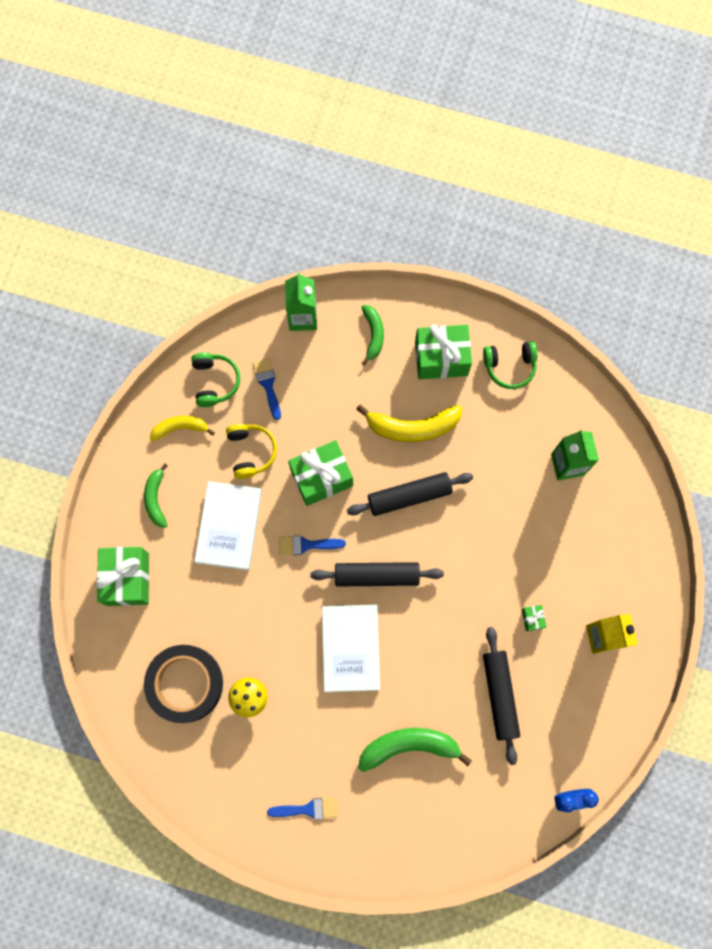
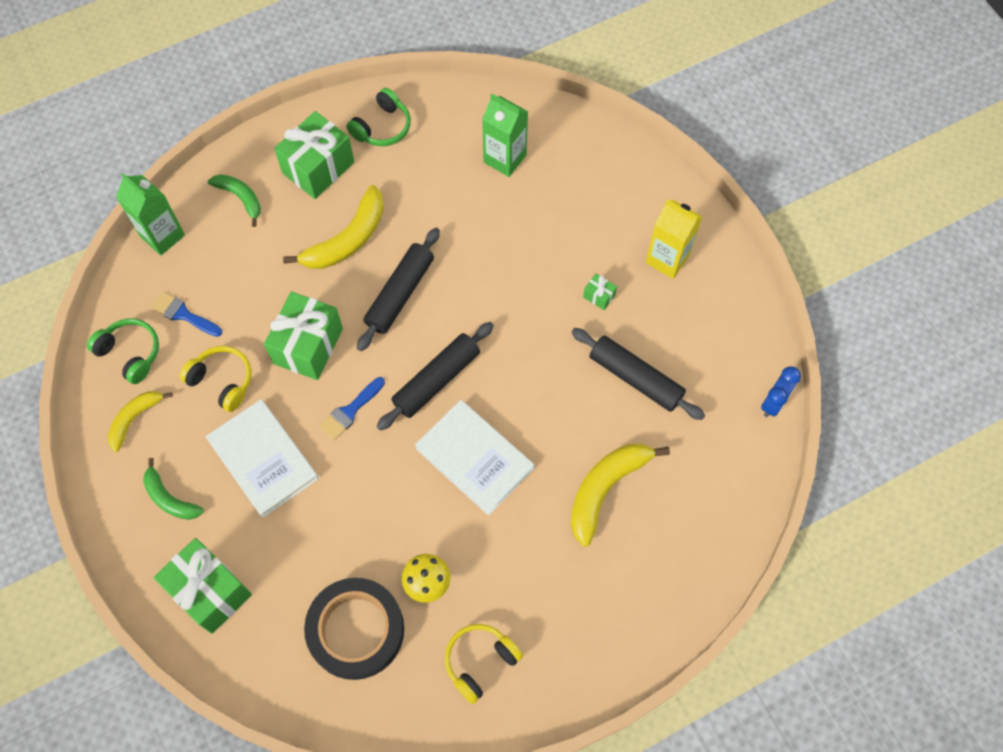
camera: 45 degrees left, 10 degrees down
(235, 773) = (480, 662): none -> yellow headphones
(308, 809) = (575, 626): blue brush -> none
(409, 746) = (605, 489): green banana -> yellow banana

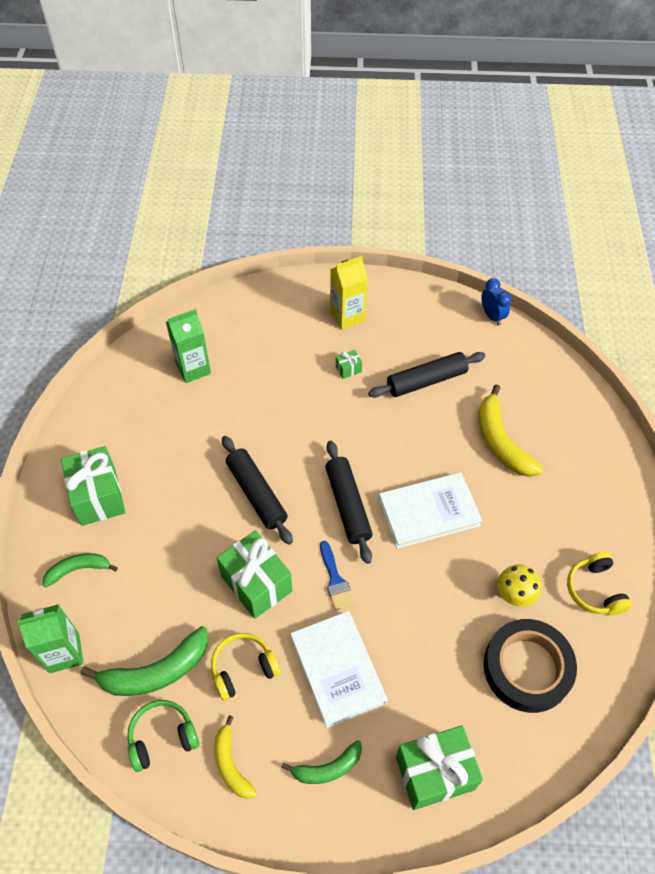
camera: 60 degrees left, 10 degrees down
(183, 314) = (156, 671): blue brush -> green banana
(263, 459) = (337, 669): white book -> white book turned 75 degrees clockwise
(348, 239) = (180, 507): yellow banana -> none
(382, 127) = (99, 433): green headphones -> none

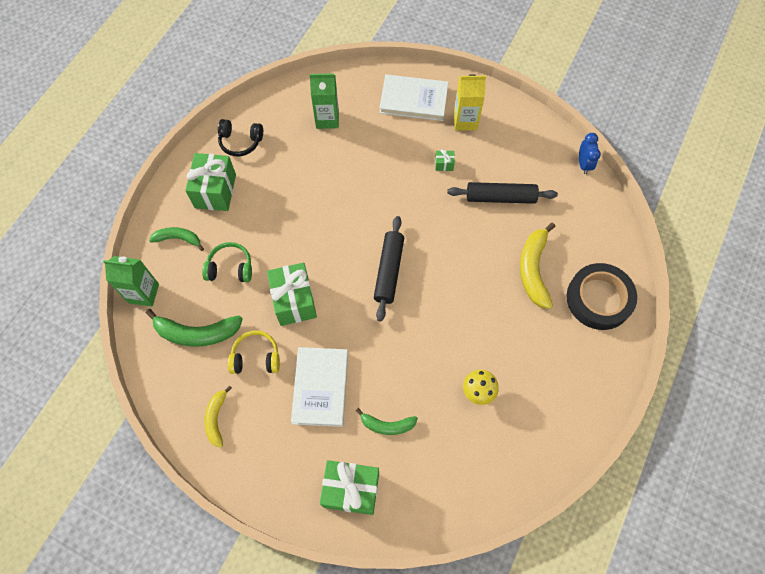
camera: 25 degrees right, 10 degrees up
(102, 430) = (240, 142): none -> black headphones
(162, 737) = (180, 380): green headphones -> green headphones (230, 268)
(256, 494) = (326, 235): black rolling pin -> none
(328, 768) = (279, 451): green banana -> green banana (387, 425)
(335, 580) = (351, 323): blue brush -> none
(429, 512) = (447, 301): white book -> white book (413, 100)
(527, 668) = (458, 449): black tape -> black tape (599, 299)
(594, 590) = (543, 415): yellow headphones -> none

